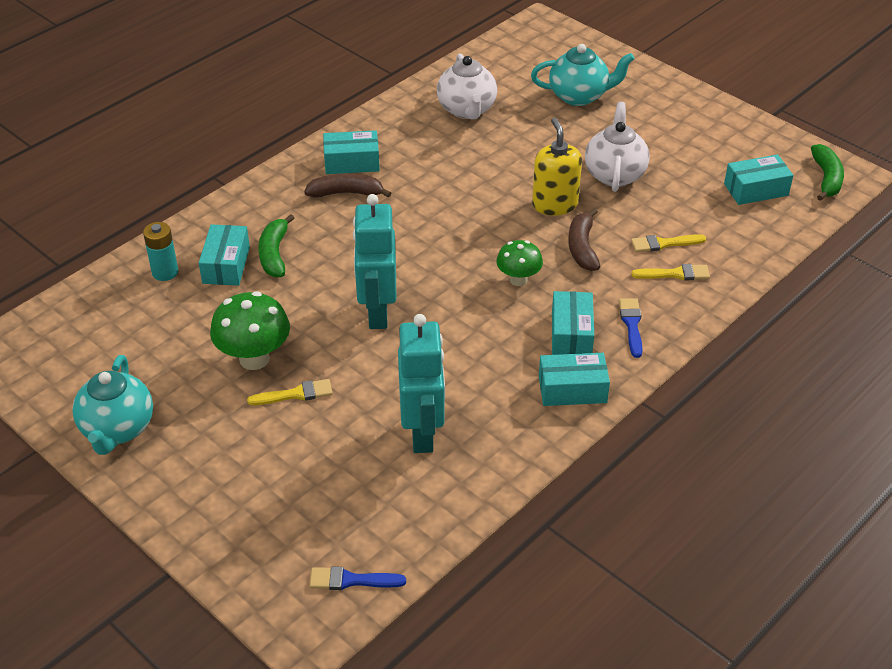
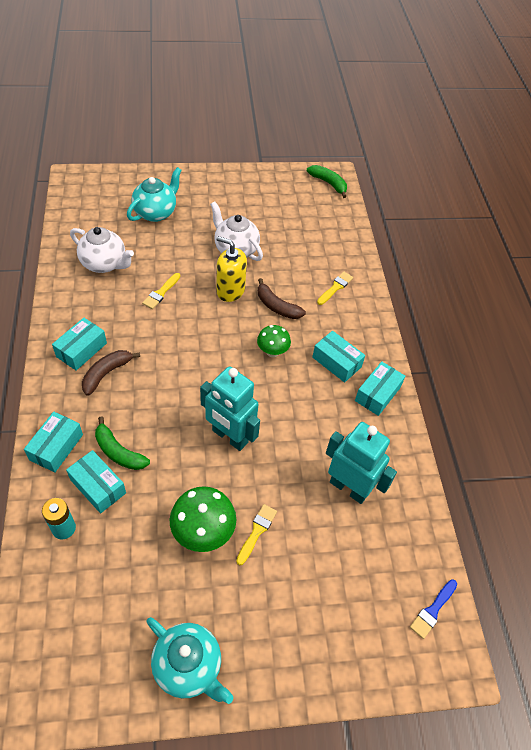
camera: 55 degrees left, 10 degrees up
(631, 324) = (354, 333): blue brush -> none
(664, 244) = (309, 274): yellow brush -> yellow brush (161, 293)
(756, 190) = (308, 211): turquoise box -> turquoise box (56, 447)

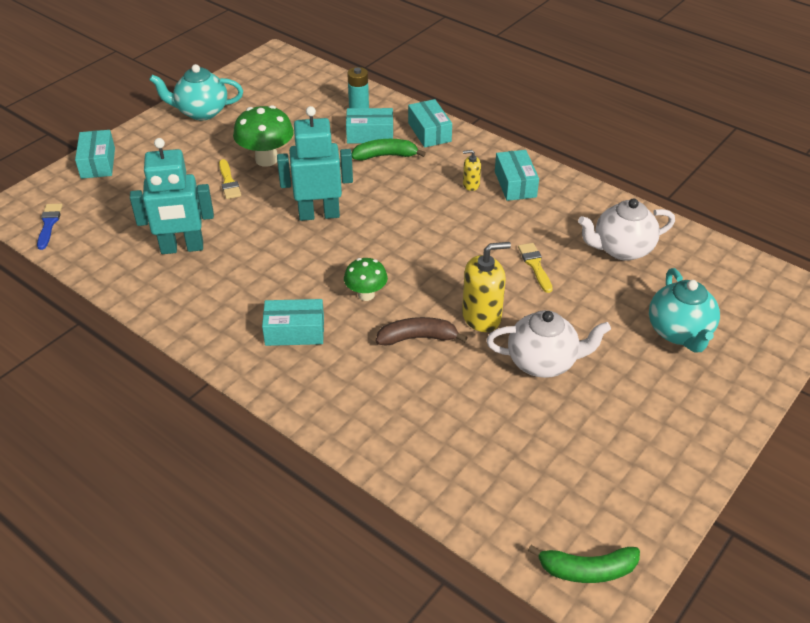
camera: 140 degrees right, 10 degrees down
(106, 373) = (471, 185): brown banana -> yellow soap dispenser
(335, 287) = (385, 409): yellow brush -> none
(377, 394) = (223, 333): turquoise box -> turquoise box (98, 163)

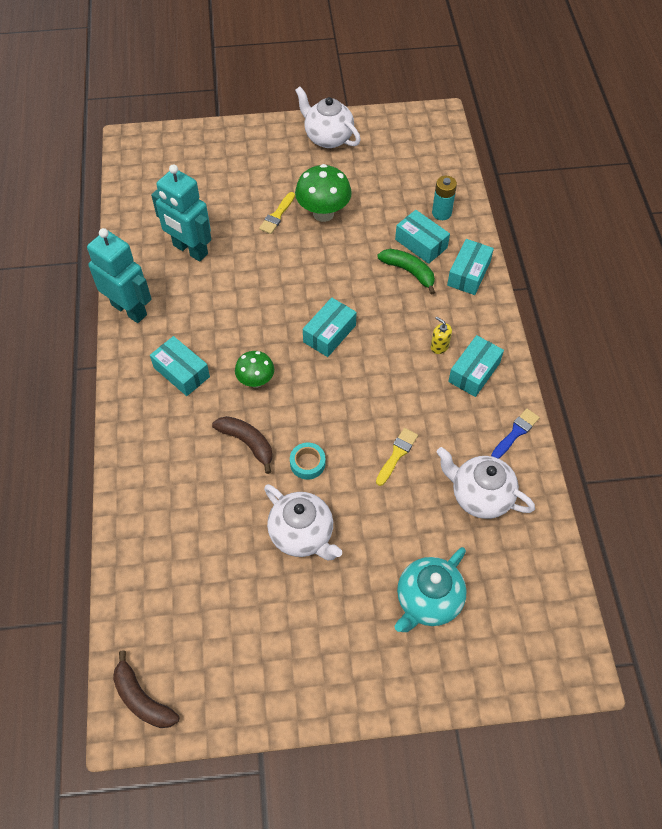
camera: 45 degrees right, 15 degrees up
(49, 224) = (137, 170): blue brush -> blue brush (516, 432)
(98, 163) = (216, 138): turquoise box -> turquoise box (329, 333)
(201, 112) = (328, 137): turquoise teapot -> white teapot
(319, 214) = (303, 289): turquoise robot -> turquoise robot (129, 309)
(481, 316) = (307, 463): yellow soap dispenser -> turquoise tape
(587, 570) = (142, 699): green banana -> brown banana

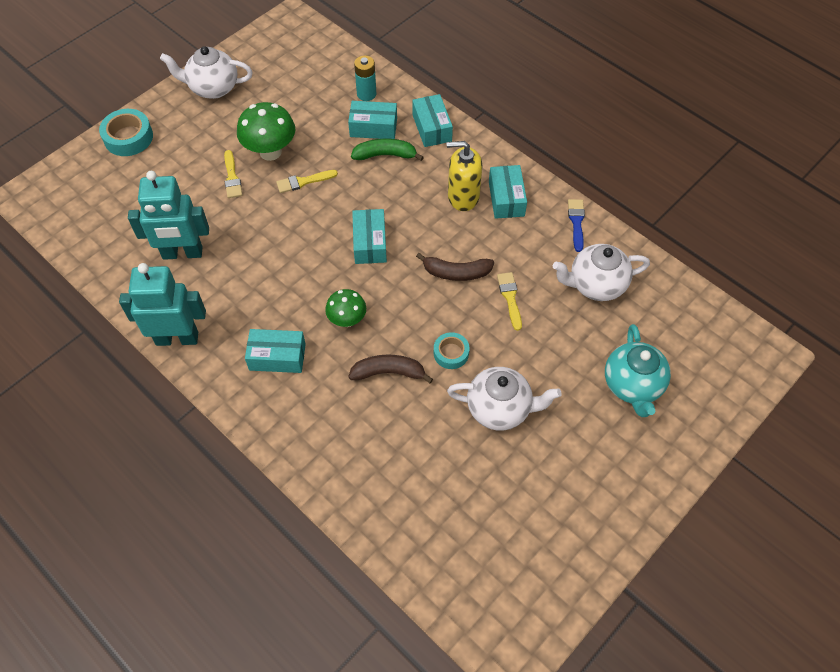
camera: 40 degrees left, 0 degrees up
(142, 699) = (503, 628): brown banana -> brown banana (456, 272)
(233, 139) = (128, 137): none -> turquoise tape
(325, 252) = (303, 182): none -> yellow brush
(439, 346) = (463, 197): yellow soap dispenser -> yellow soap dispenser, size x1.94

